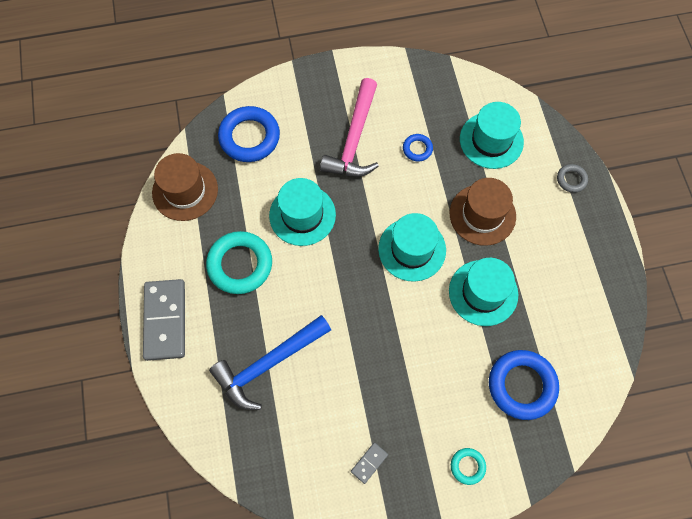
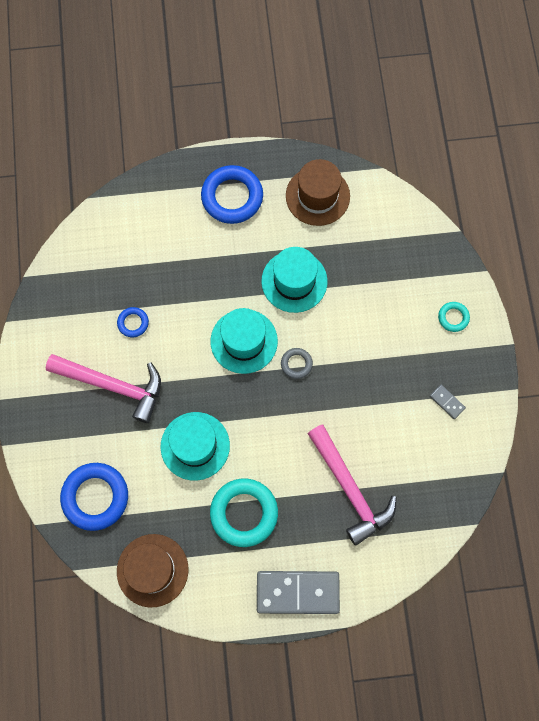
camera: 85 degrees left, 5 degrees up
(268, 364) = (350, 489): blue hammer -> pink hammer
(482, 215) = (214, 270): brown hat -> brown hat (317, 196)
(491, 140) = (133, 250): turquoise hat -> none
(522, 385) = (384, 261): blue ring -> blue ring (232, 197)
(571, 179) = (185, 183): grey ring -> grey ring (296, 364)

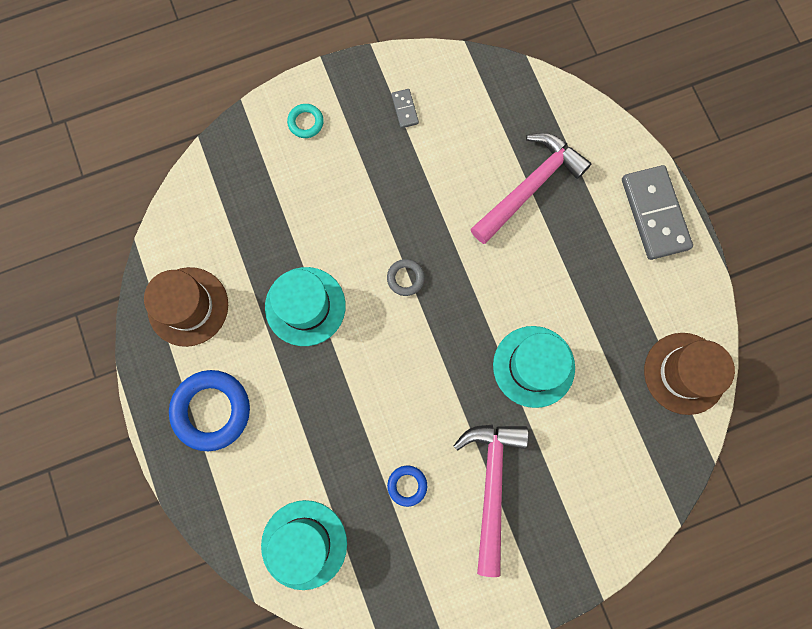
camera: 105 degrees left, 5 degrees up
(95, 497) = (627, 464): blue ring -> none
(244, 341) = (394, 345): turquoise hat -> turquoise hat (304, 544)
(244, 513) = (591, 291): turquoise ring -> none
(447, 402) = (404, 109): grey domino -> grey domino turned 45 degrees counterclockwise

